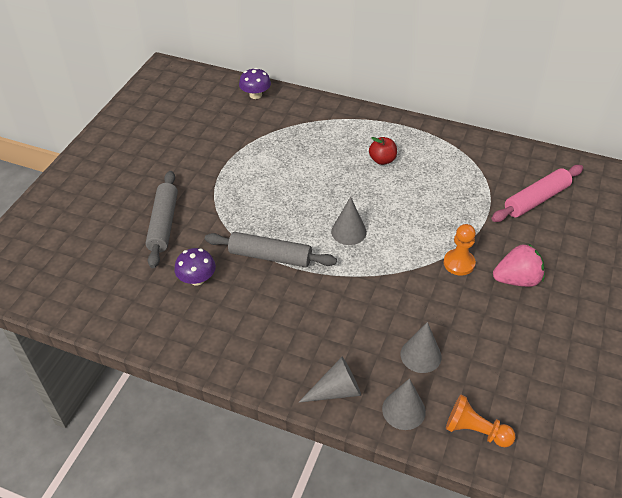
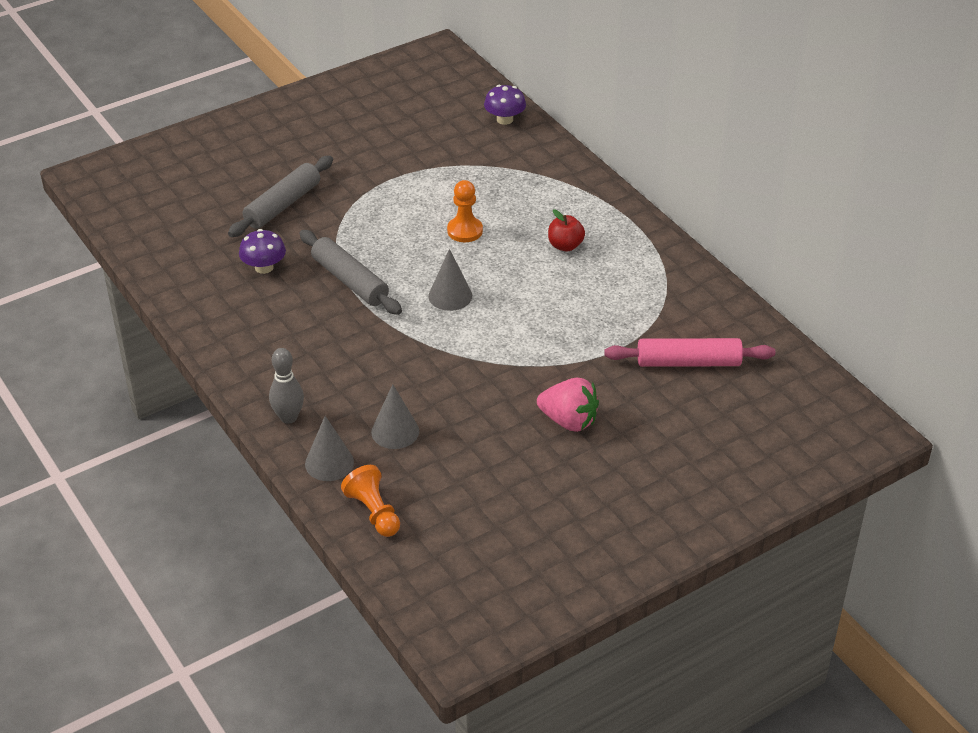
camera: 35 degrees right, 5 degrees down
(336, 390) = (288, 417): grey cone -> grey bowling pin
(459, 263) = (527, 377): orange pawn -> orange pawn (465, 231)

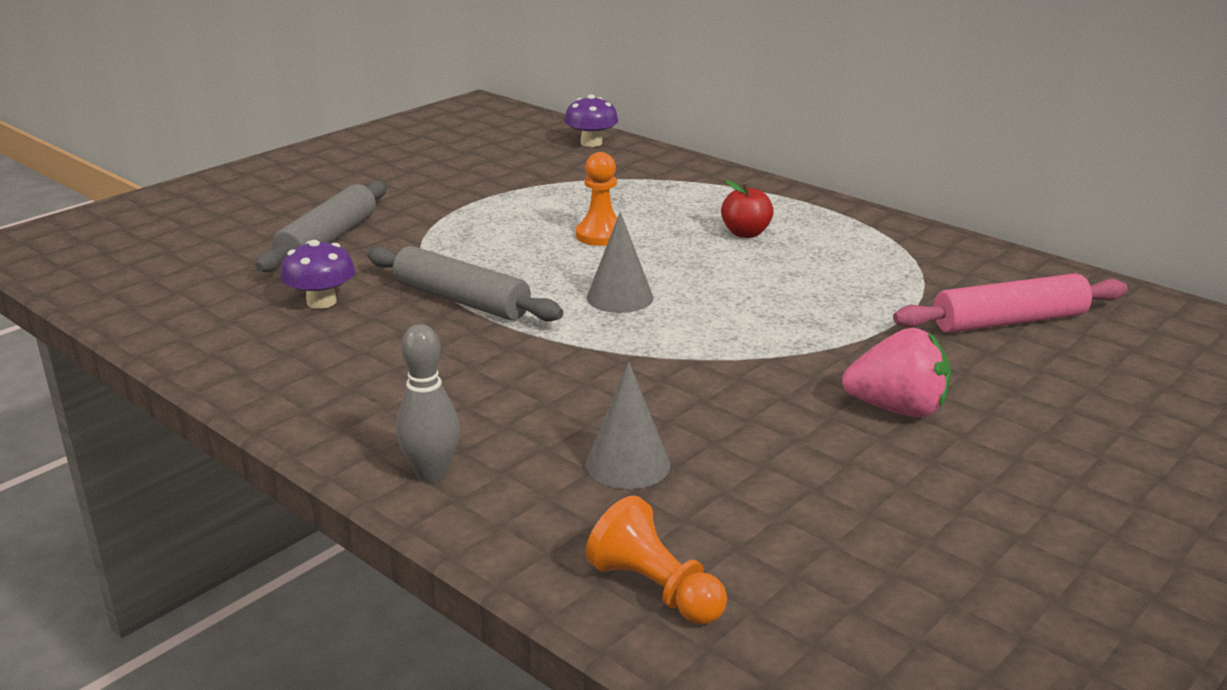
camera: 15 degrees left, 15 degrees down
(329, 463) = (534, 527): grey cone -> none

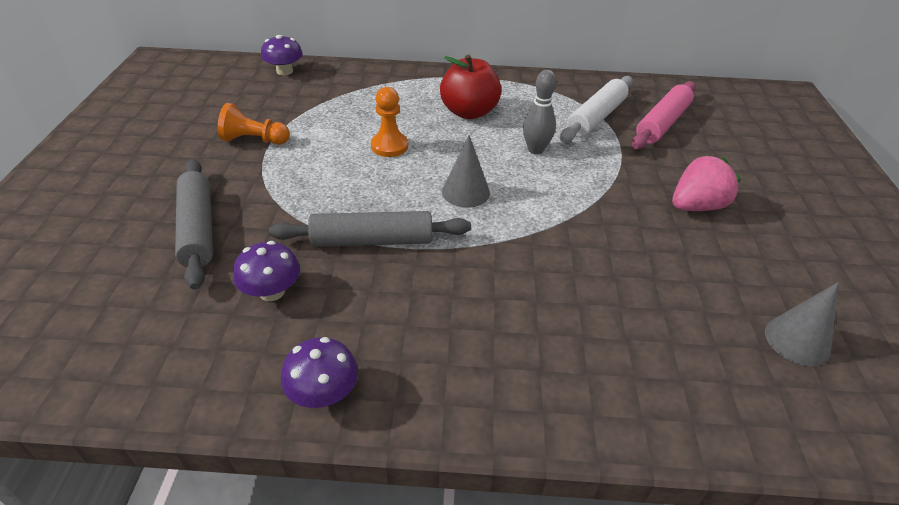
camera: 40 degrees left, 15 degrees up
(261, 379) = (323, 393): none -> purple mushroom
(431, 473) = (551, 403): grey bowling pin -> grey bowling pin (535, 150)
(628, 464) = (639, 322): grey cone -> grey cone (797, 340)
(656, 589) = (773, 408): orange pawn -> orange pawn (254, 140)
(745, 233) = (469, 112): red apple -> red apple, size x1.69
(915, 286) = (596, 117): none -> white rolling pin

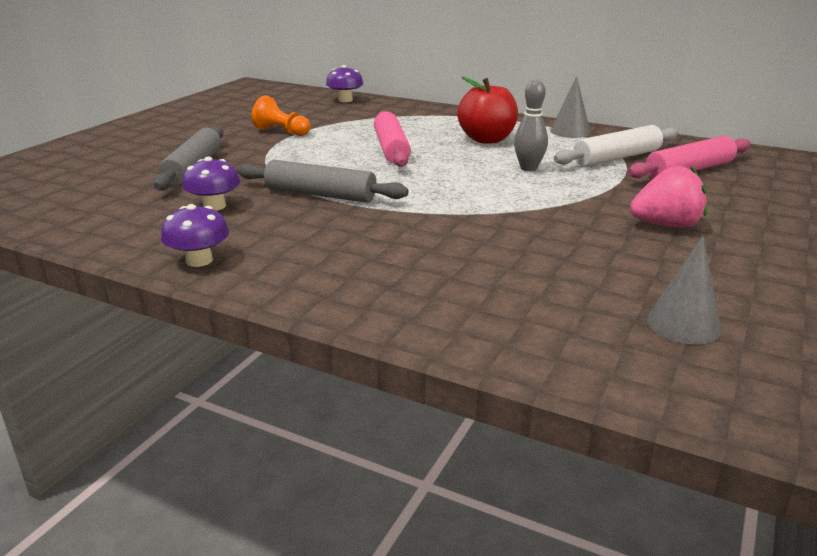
camera: 25 degrees right, 15 degrees down
(389, 146) = (391, 149): orange pawn -> pink rolling pin
(465, 192) = (432, 182): grey cone -> grey cone (570, 131)

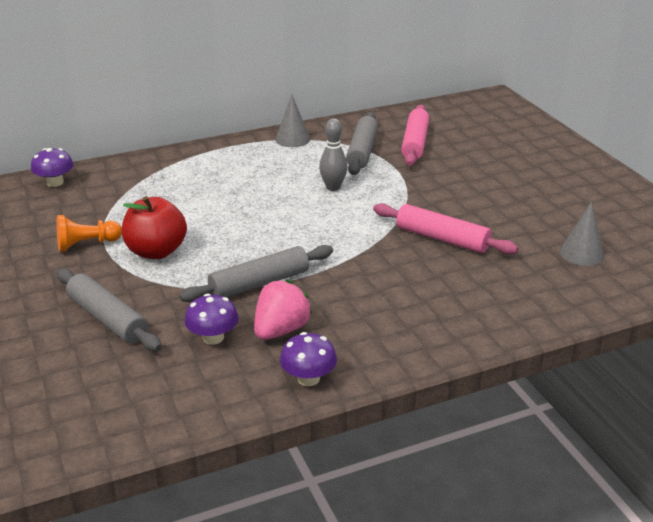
camera: 50 degrees left, 5 degrees up
(391, 149) = (212, 216): pink rolling pin -> pink rolling pin (442, 239)
(487, 139) = (256, 173): red apple -> red apple (156, 251)
(616, 158) = (362, 151): white rolling pin -> grey rolling pin
(666, 225) = (475, 194): pink strawberry -> pink strawberry (281, 330)

